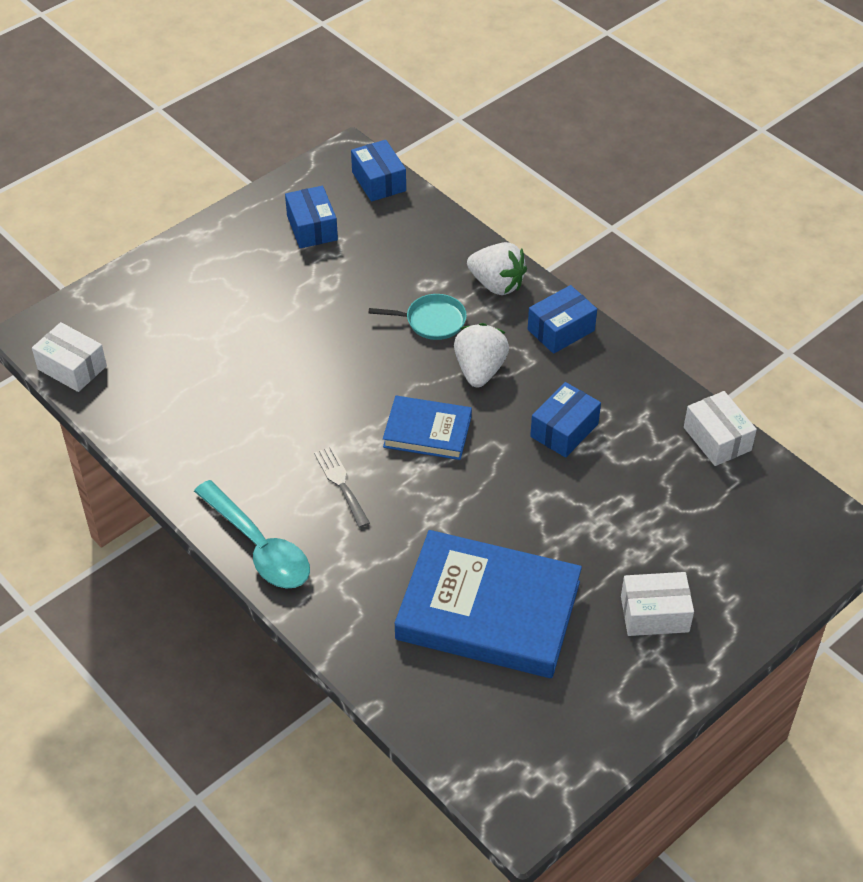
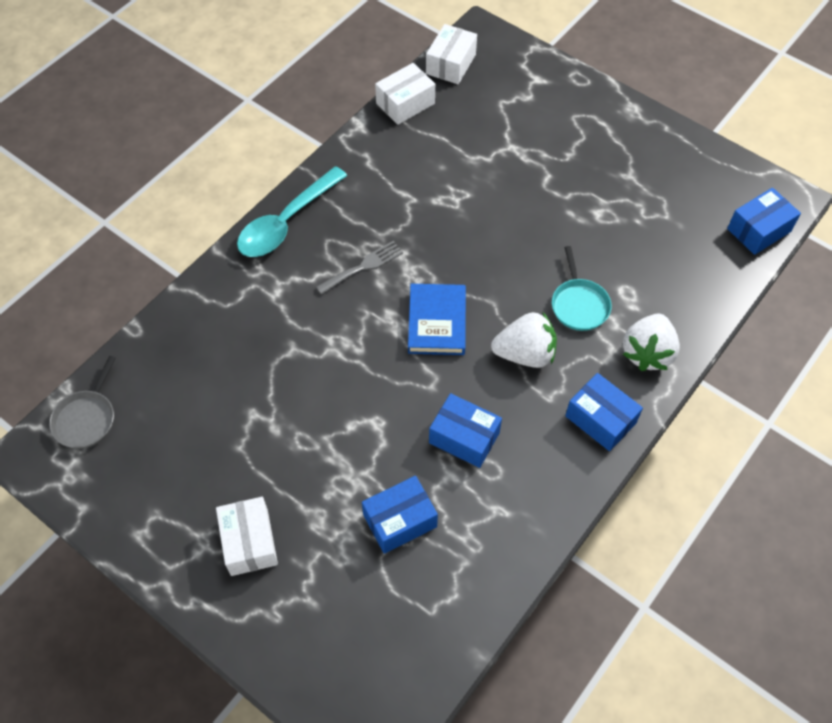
camera: 80 degrees right, 10 degrees up
(312, 228) = (672, 189): blue box -> blue box (400, 521)
(486, 760) = (86, 419): none -> grey pan
(488, 611) = (239, 400): blue book -> none
(717, 439) = (484, 587): white box -> white box (405, 103)

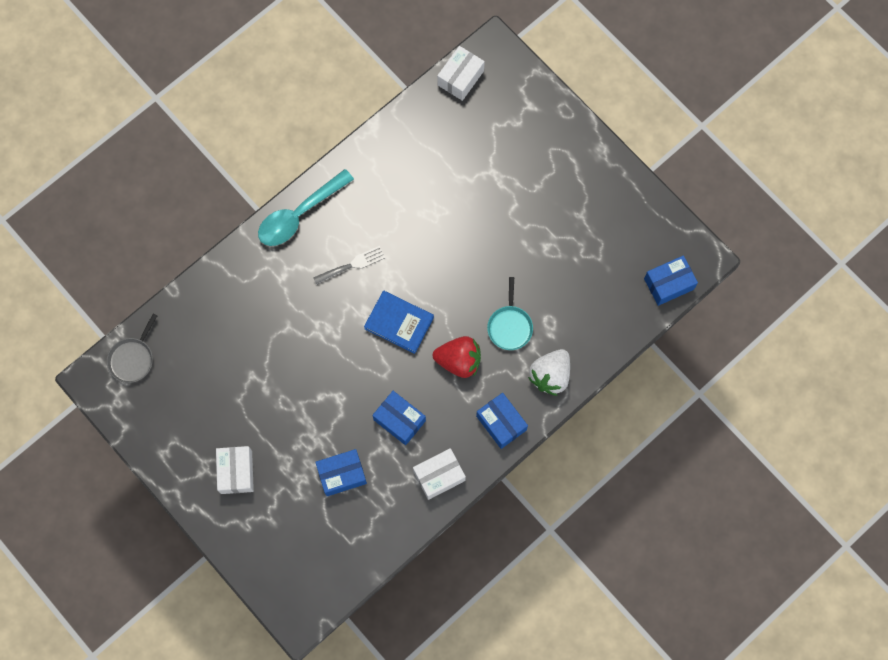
camera: 10 degrees right, 15 degrees up
(405, 103) = (414, 113): white box -> white box (439, 476)
(437, 322) = (399, 323): blue book -> blue book turned 75 degrees counterclockwise
(525, 354) = (459, 361): white strawberry -> red strawberry

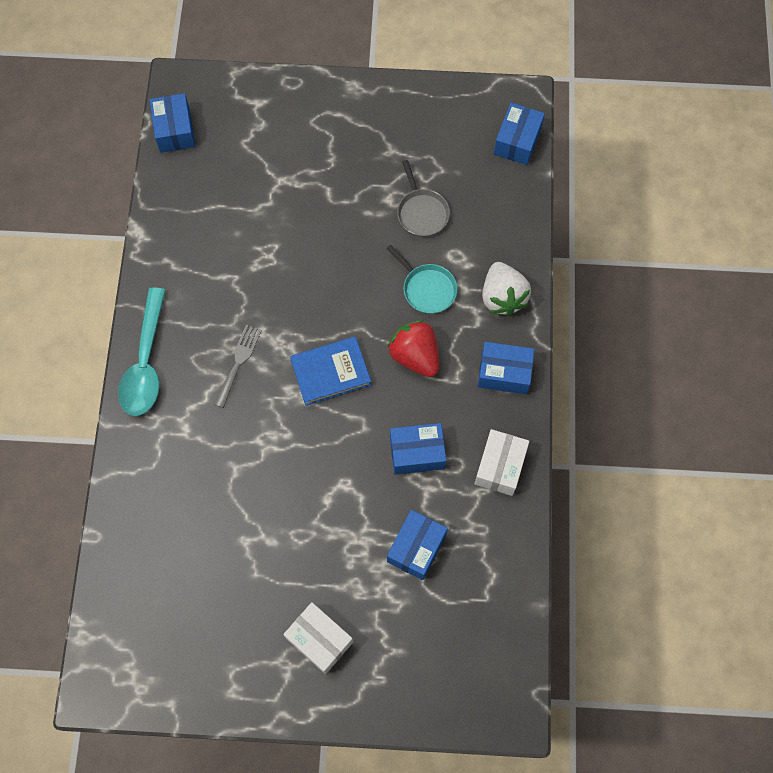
camera: 45 degrees left, 5 degrees down
(132, 359) = (115, 634): grey pan -> grey pan (422, 213)
(459, 361) = (415, 356): red strawberry -> red strawberry turned 90 degrees counterclockwise
(460, 78) = (175, 130): white box -> blue box

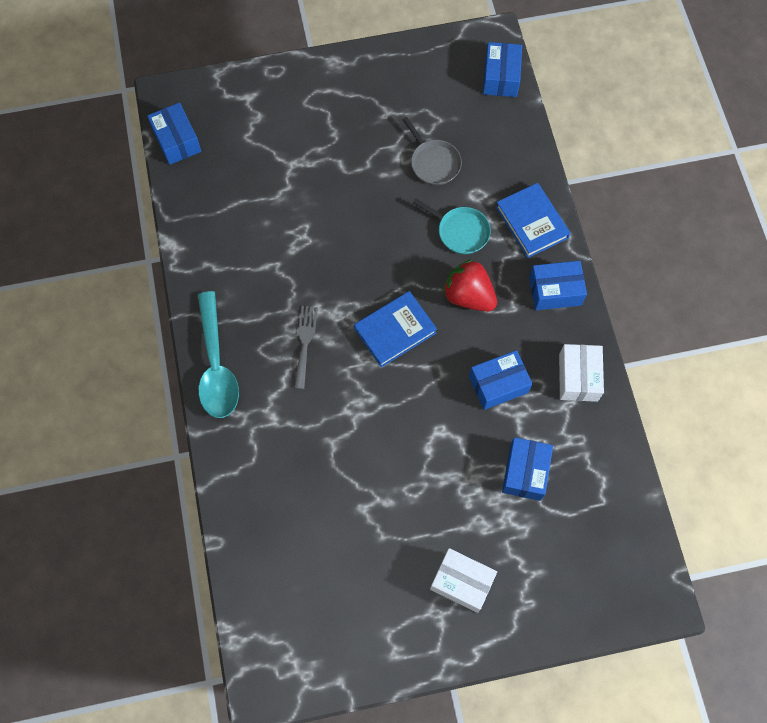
camera: 15 degrees left, 0 degrees up
(502, 297) = (532, 222): white strawberry -> blue book

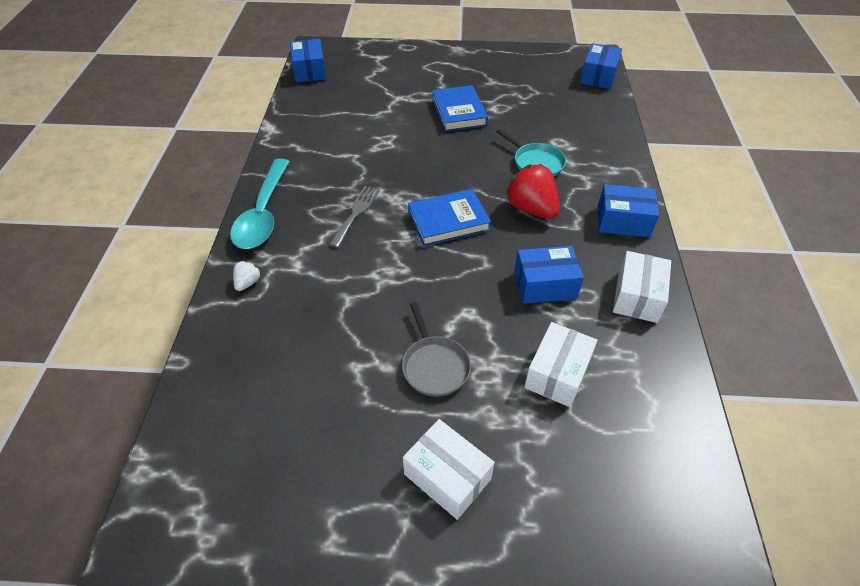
camera: 15 degrees right, 20 degrees down
(237, 449) = (248, 283): none -> white strawberry
(434, 163) = (524, 116): grey pan -> grey pan (434, 366)
(525, 472) = (557, 373): blue box -> white box
(532, 222) = (608, 168): blue book -> blue book (459, 112)

